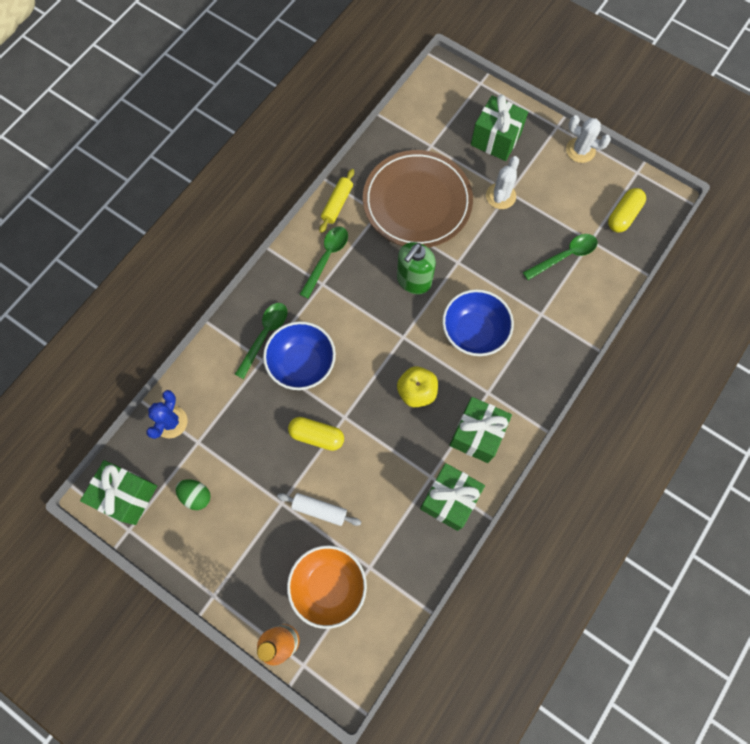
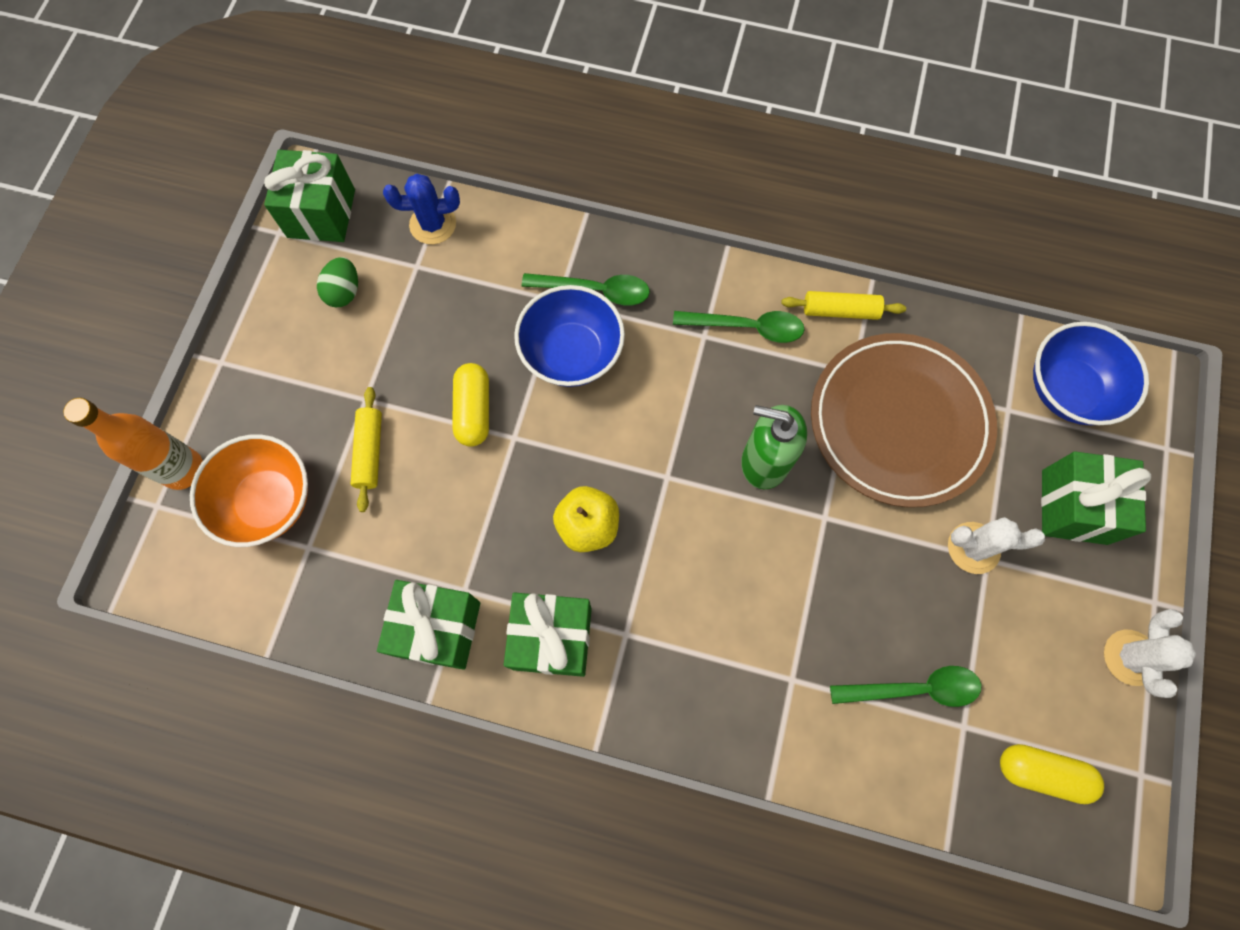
camera: 70 degrees right, 0 degrees up
(319, 510) = (370, 452): white rolling pin -> yellow rolling pin
(474, 332) = (716, 580): blue bowl -> blue bowl (1067, 390)
(564, 256) = (914, 688): green spoon -> green spoon turned 45 degrees counterclockwise

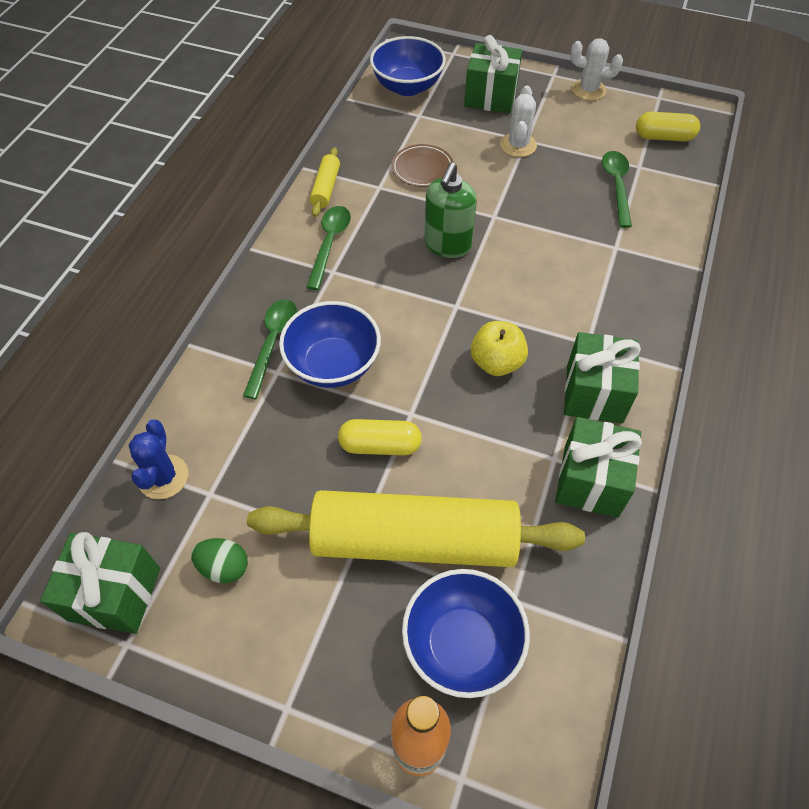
camera: 85 degrees left, 15 degrees down
(268, 501) = (462, 644): orange bowl -> blue bowl
(370, 452) = (414, 540): yellow rolling pin -> yellow rolling pin, size x2.46
(899, 422) = (422, 168): brown plate -> brown plate, size x0.46
(1041, 772) = (663, 137): yellow capsule -> yellow capsule turned 75 degrees clockwise

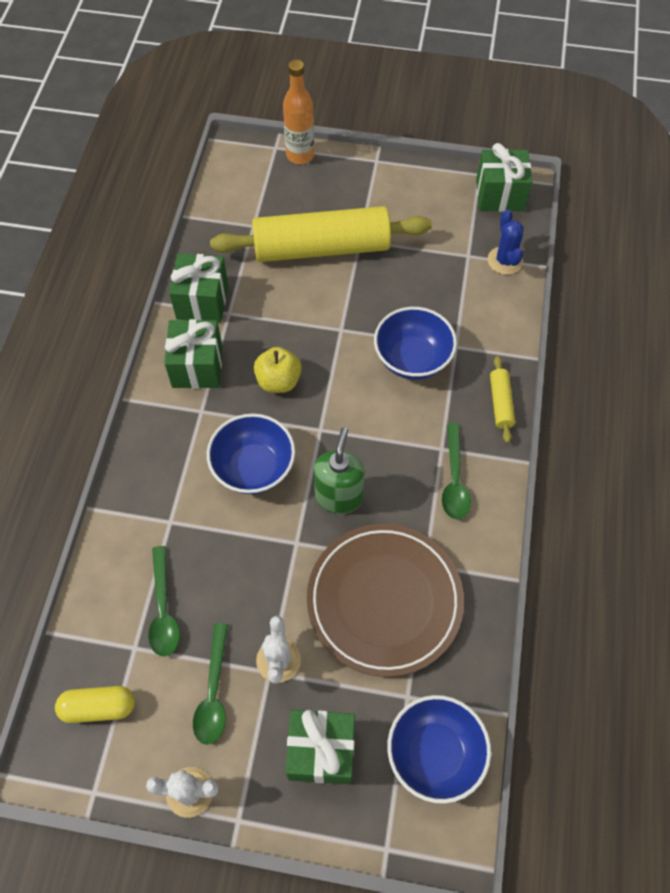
camera: 170 degrees right, 5 degrees up
(224, 567) = (439, 217): green egg -> none
(273, 343) = (468, 370): green spoon -> green spoon (213, 692)
(325, 188) = (482, 552): yellow rolling pin -> yellow rolling pin (500, 403)
(380, 445) = (358, 303): yellow capsule -> none
(422, 168) = (384, 600): brown plate -> brown plate, size x2.19
(462, 644) = (282, 201): blue bowl -> blue bowl (253, 468)

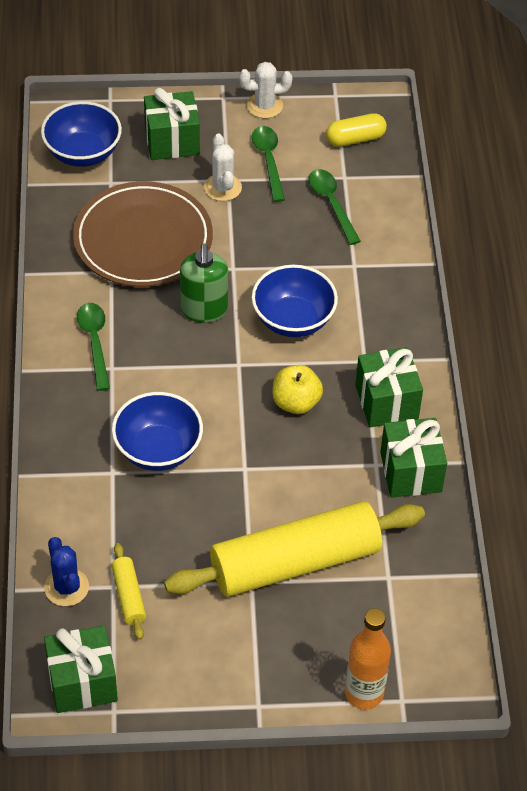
camera: 165 degrees right, 10 degrees down
(500, 403) = (55, 421): yellow rolling pin -> yellow rolling pin (128, 596)

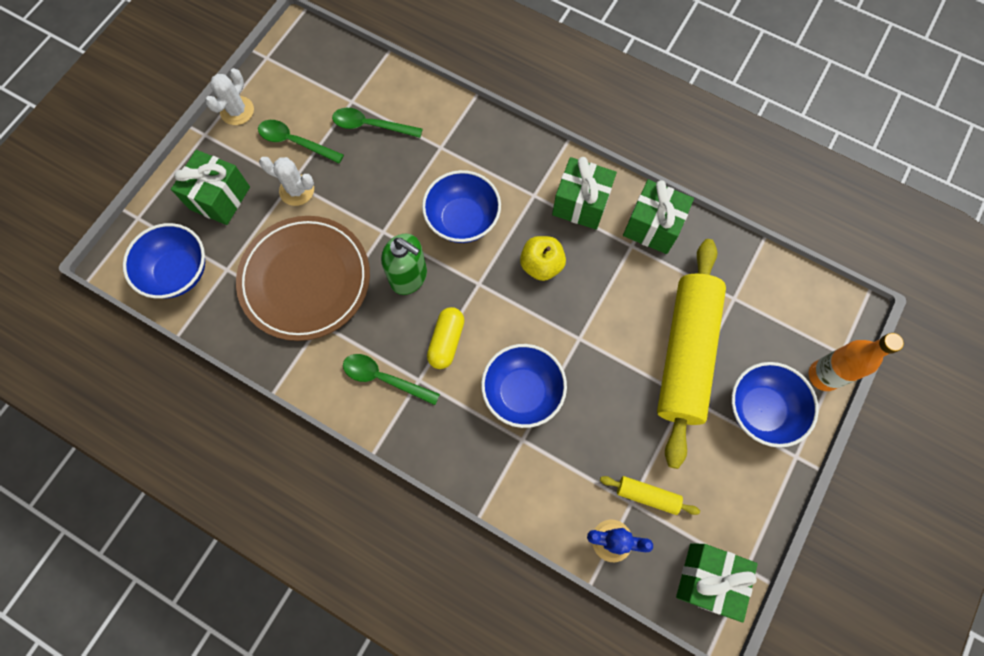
camera: 55 degrees left, 20 degrees up
(285, 653) = (761, 410): none -> blue bowl
(355, 139) = (320, 71): yellow capsule -> yellow capsule (446, 341)

